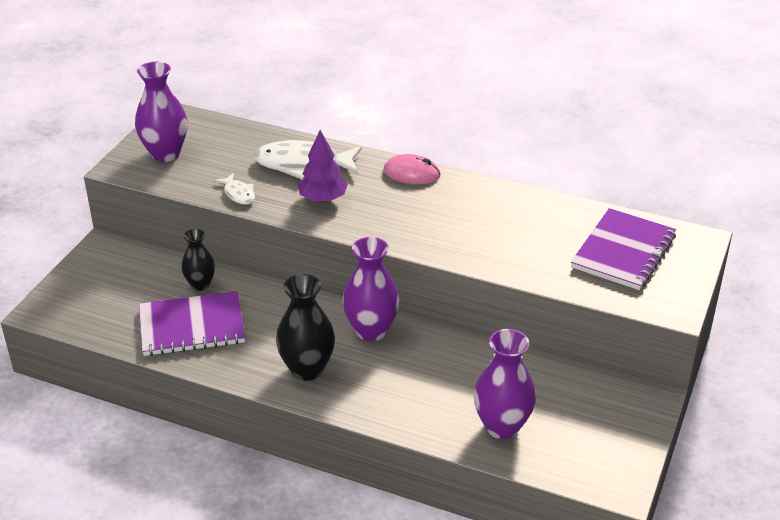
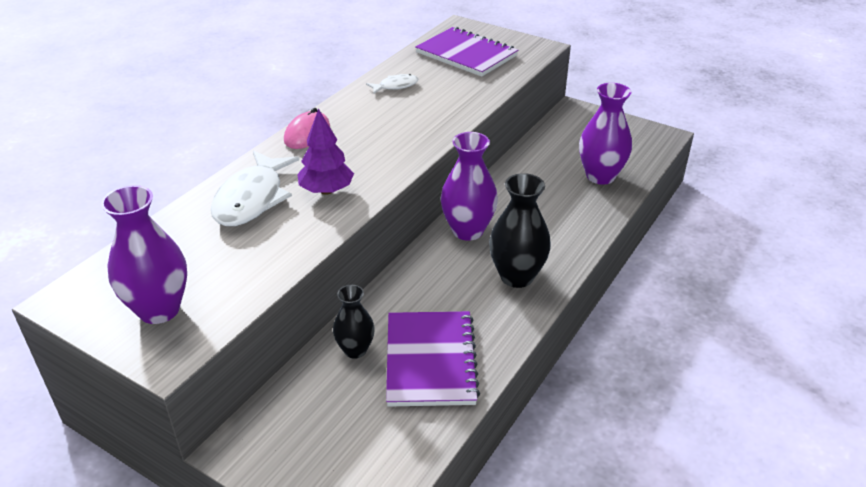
camera: 80 degrees left, 0 degrees up
(238, 194) = (287, 249): white fish -> white fish (395, 86)

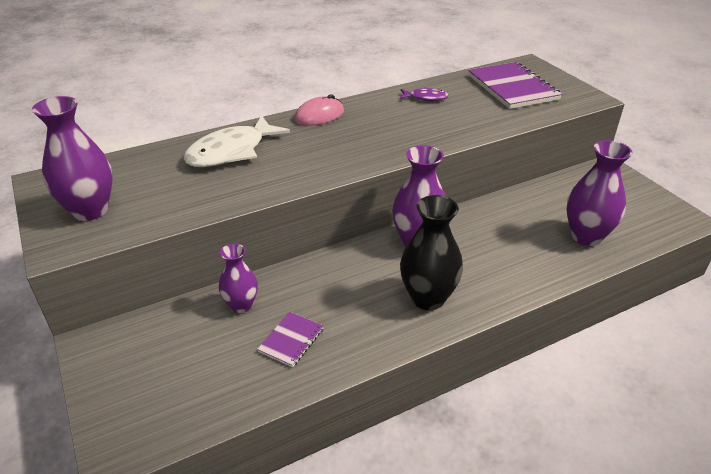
camera: 30 degrees right, 0 degrees up
(326, 190) = (291, 163): purple tree -> none
(355, 350) = (241, 305): black vase -> purple vase
(395, 86) = (425, 98): white fish -> purple fish
(430, 360) = (291, 340): purple notebook -> purple notebook, size x0.50

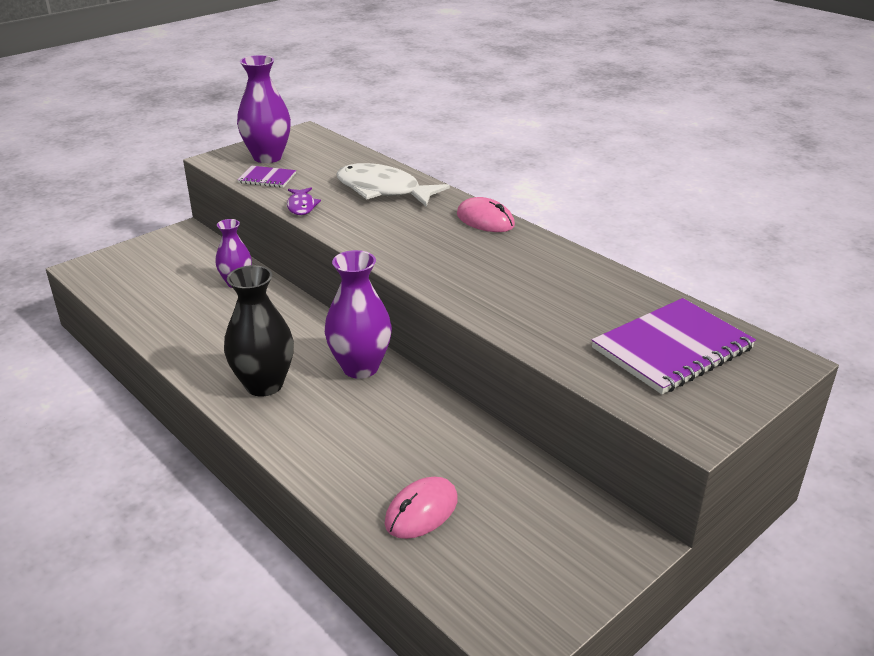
camera: 75 degrees right, 5 degrees down
(291, 340) = (195, 315): purple notebook -> purple notebook (267, 178)
(425, 98) = (581, 280): purple fish -> purple fish (301, 206)
(586, 236) = (421, 511): purple vase -> pink mouse

